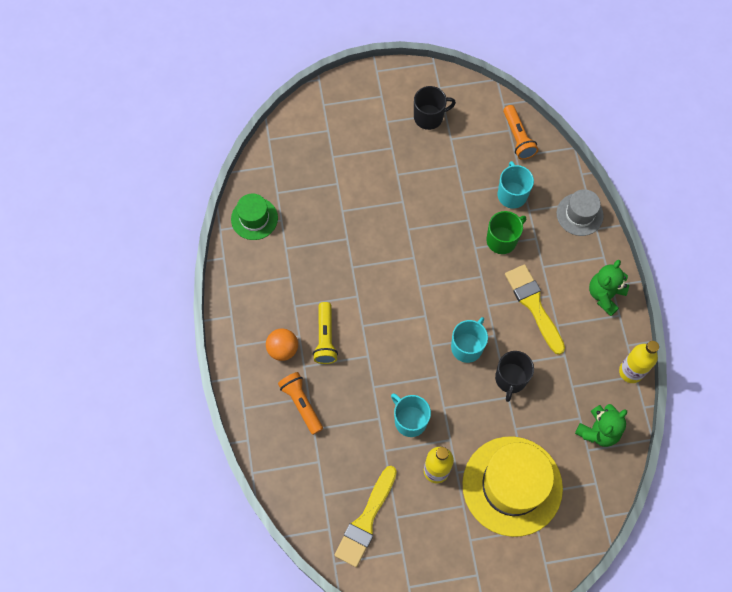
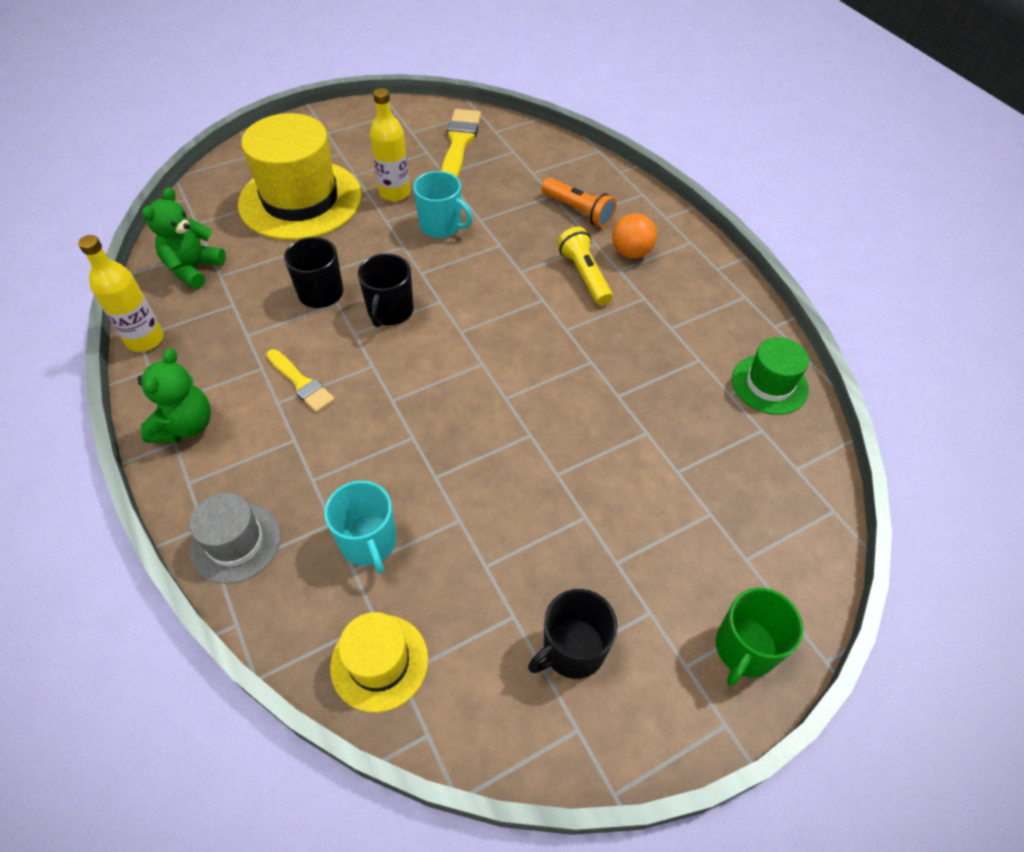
camera: 160 degrees right, 15 degrees down
(467, 347) = (390, 311): turquoise mug -> black mug
(502, 240) = (370, 461): green mug -> green mug (744, 649)
(517, 138) = (379, 662): orange flashlight -> yellow hat
(534, 305) = (301, 383): yellow brush -> yellow brush, size x0.63

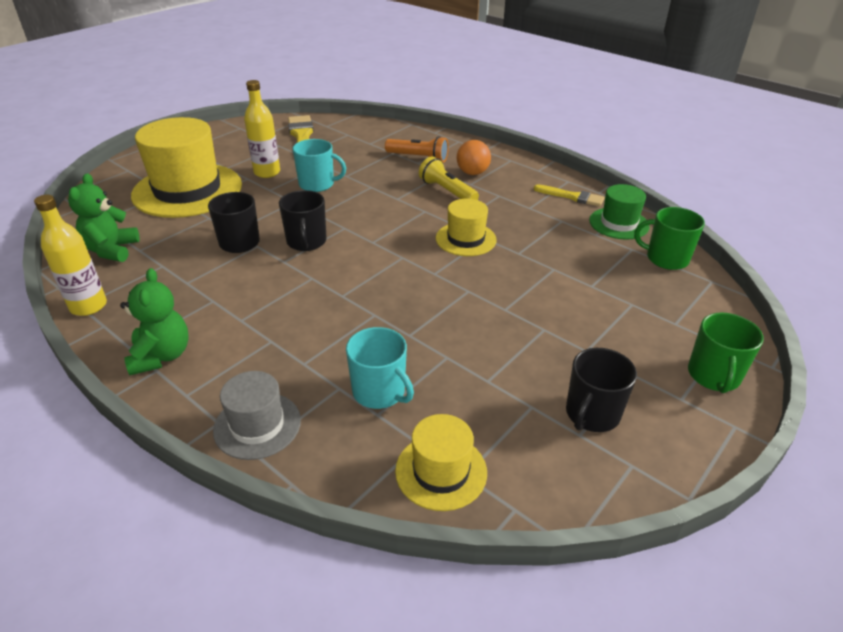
camera: 20 degrees left, 15 degrees down
(301, 383) = (255, 302): yellow brush -> yellow brush (572, 197)
(567, 357) = (466, 239): none -> yellow hat
(796, 458) = (666, 258): none -> green mug

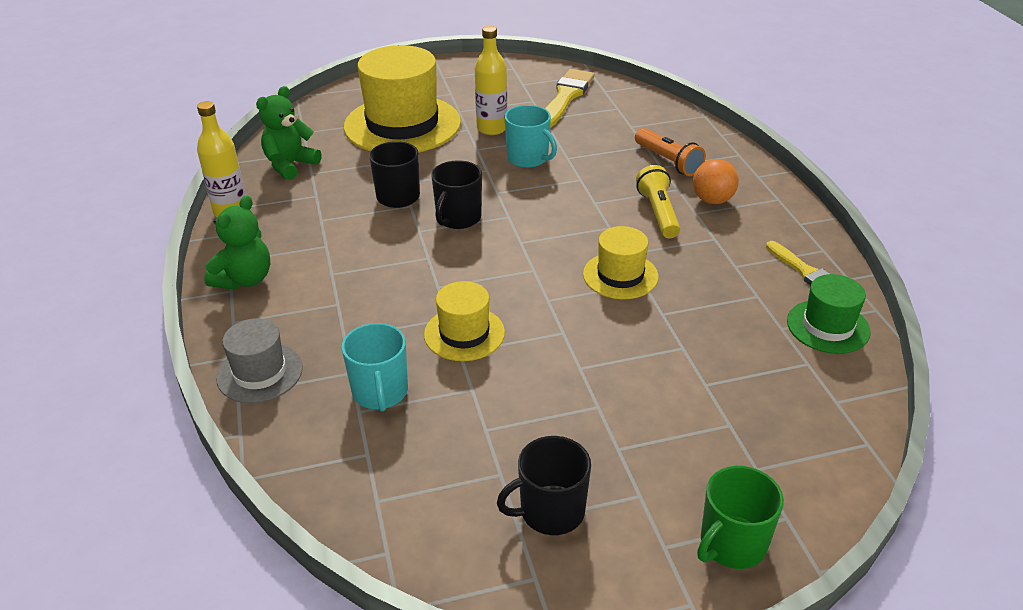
camera: 35 degrees right, 0 degrees up
(441, 471) = (360, 487): yellow hat -> yellow hat (464, 333)
(666, 258) = (838, 392): green mug -> none

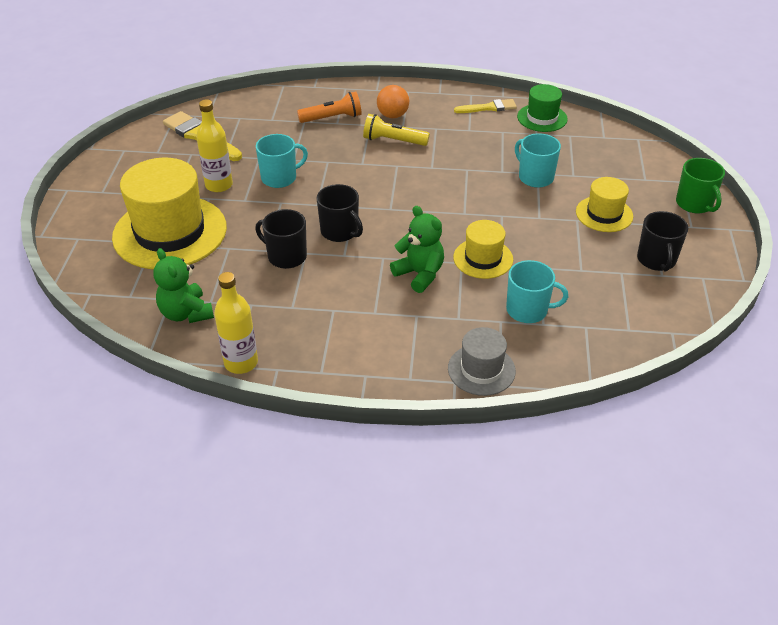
camera: 70 degrees left, 5 degrees up
(244, 279) = (355, 365): green teddy bear -> green teddy bear (419, 274)
(620, 275) = (454, 176): yellow hat -> yellow hat (604, 214)
(671, 346) = (535, 177): none -> turquoise mug

